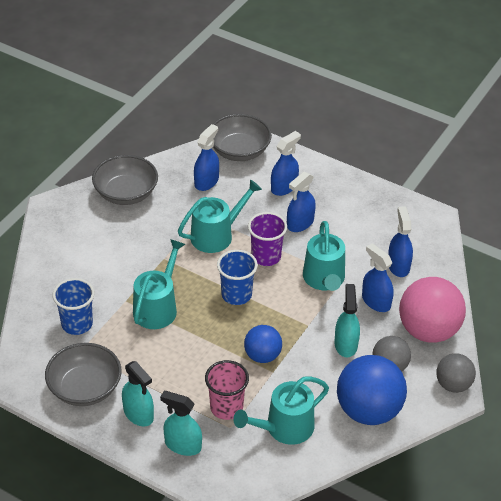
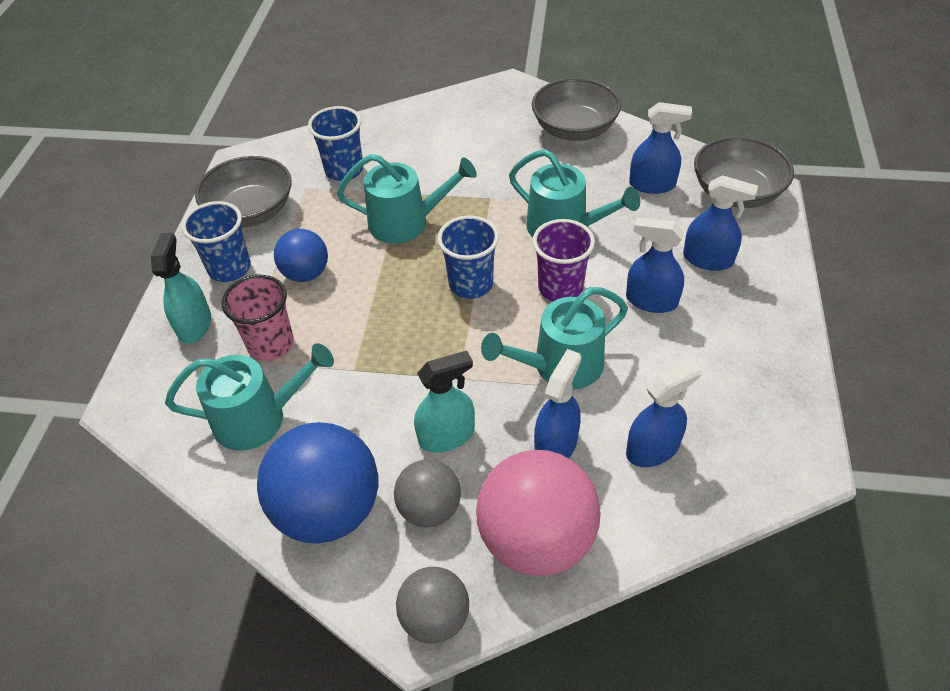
camera: 70 degrees right, 5 degrees up
(138, 414) = (229, 268): turquoise spray bottle -> blue cup
(262, 355) = (377, 348): blue ball -> blue ball (306, 273)
(284, 428) = (258, 418): turquoise watering can -> turquoise watering can turned 135 degrees clockwise

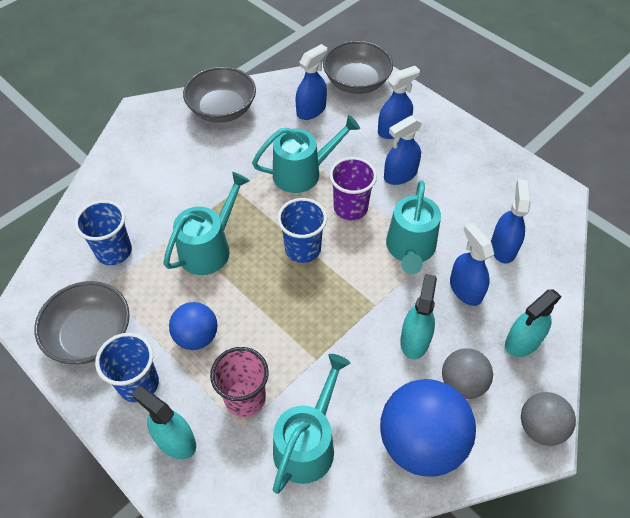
camera: 55 degrees left, 5 degrees up
(536, 539) = (522, 341): pink ball -> turquoise spray bottle

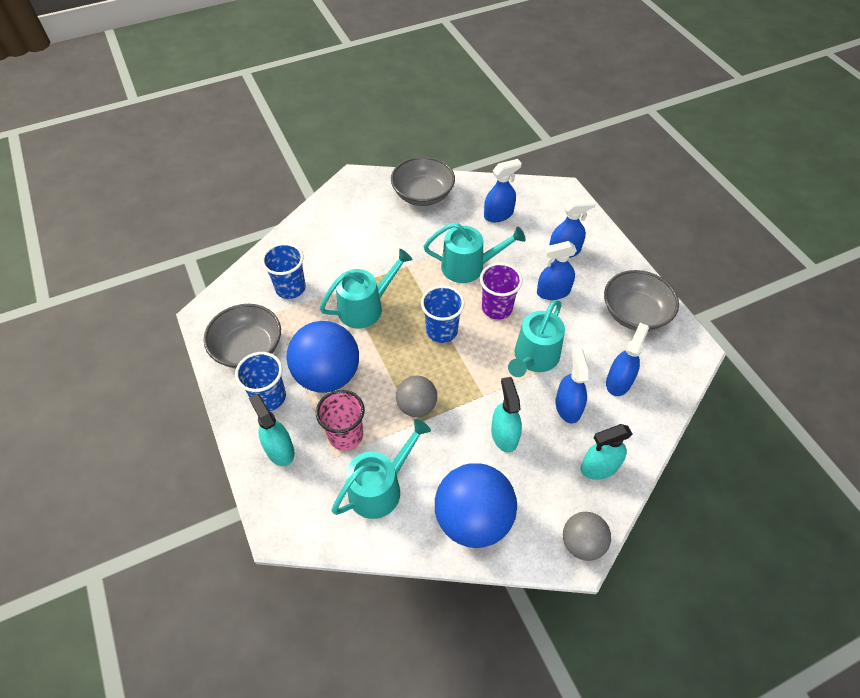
camera: 20 degrees right, 0 degrees up
(196, 336) = (327, 375): blue ball -> blue ball, size x1.75
(356, 82) = (549, 200): grey bowl -> grey bowl (634, 313)
(414, 340) = (504, 435): turquoise spray bottle -> turquoise spray bottle turned 45 degrees counterclockwise
(462, 383) = (530, 484): grey ball -> grey ball (416, 406)

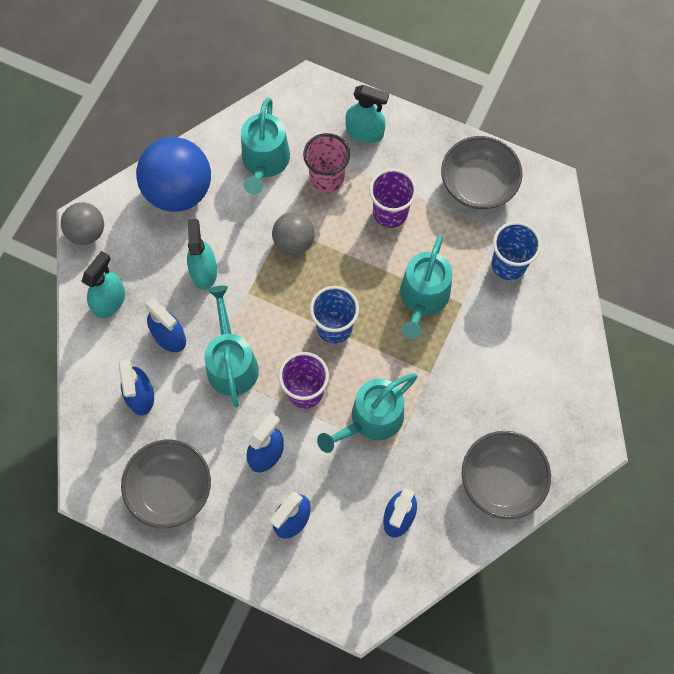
camera: 140 degrees right, 15 degrees up
(269, 397) = (416, 161): blue cup -> none
(327, 375) = (390, 213): blue ball -> purple cup
(504, 435) = (204, 271): turquoise spray bottle -> turquoise spray bottle turned 135 degrees counterclockwise

